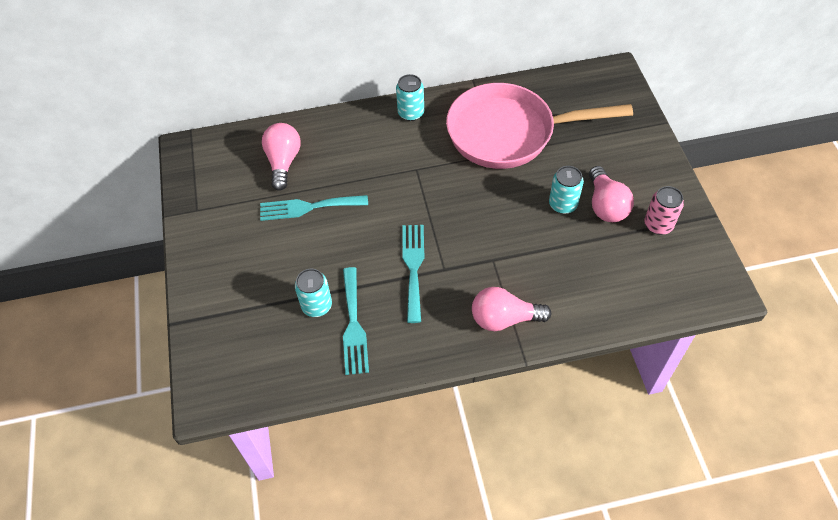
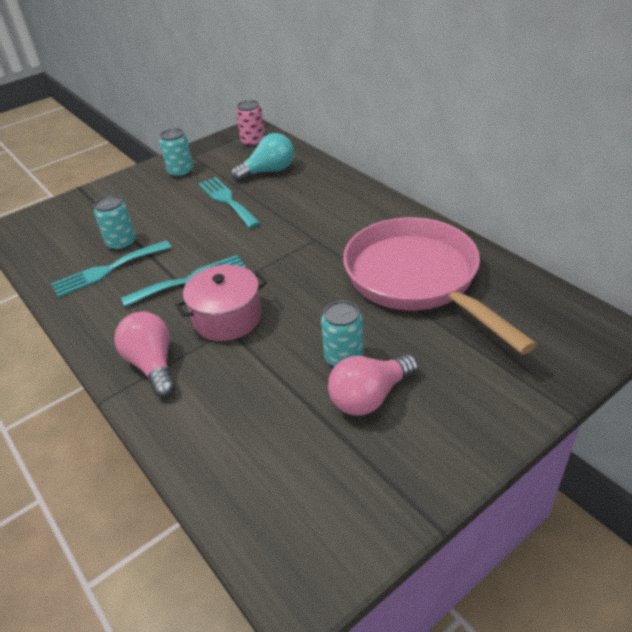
camera: 65 degrees right, 15 degrees down
(283, 162) = (268, 171): pink light bulb -> turquoise light bulb
(411, 113) = (385, 211): turquoise can -> turquoise can (181, 172)
(478, 256) = (227, 318): none -> pink pot
(658, 225) = (374, 462): pink can -> pink can (253, 142)

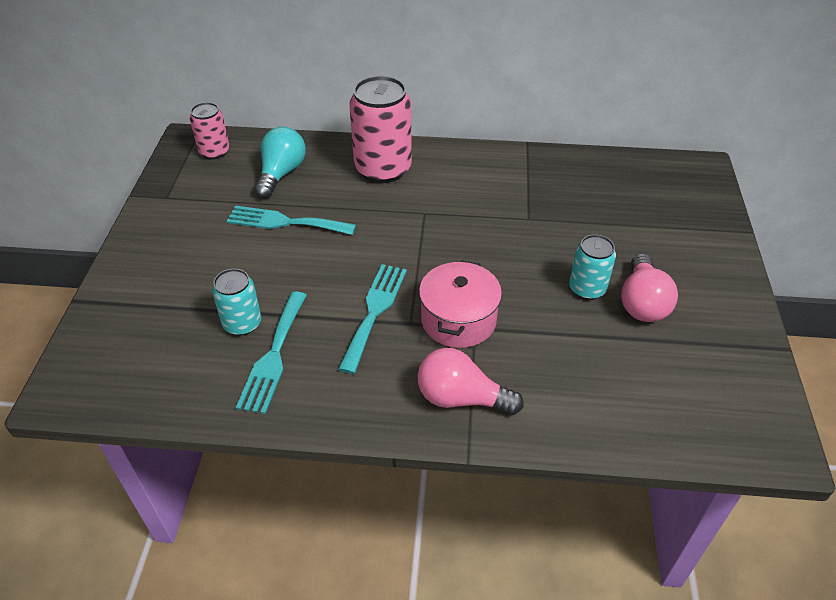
camera: 50 degrees left, 5 degrees up
(181, 172) = (182, 220): turquoise can -> none
(333, 198) = (383, 169): none -> pink can
(417, 280) = (549, 201): pink pan -> none

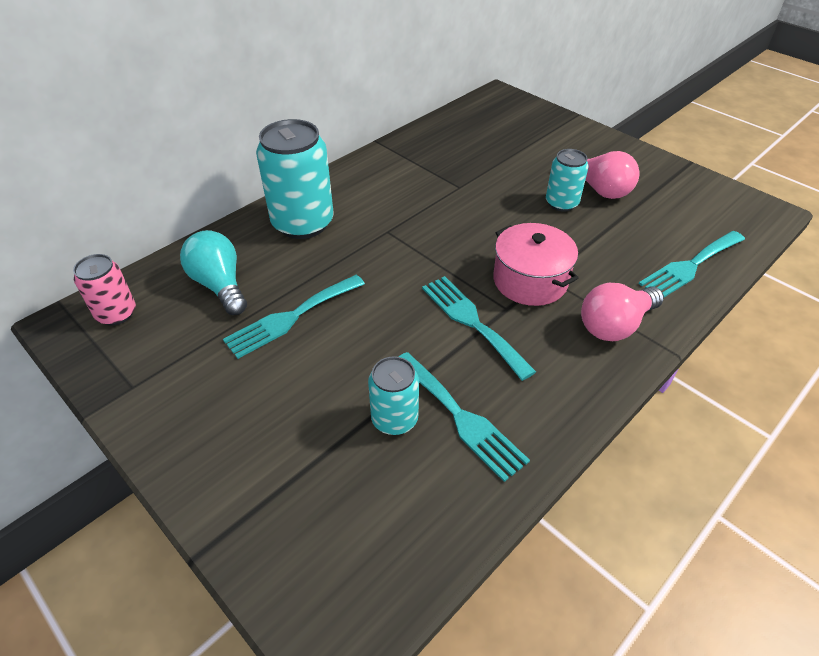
camera: 50 degrees left, 0 degrees up
(383, 169) = (303, 223): pink can -> turquoise can
(603, 417) = (690, 266): none -> turquoise fork

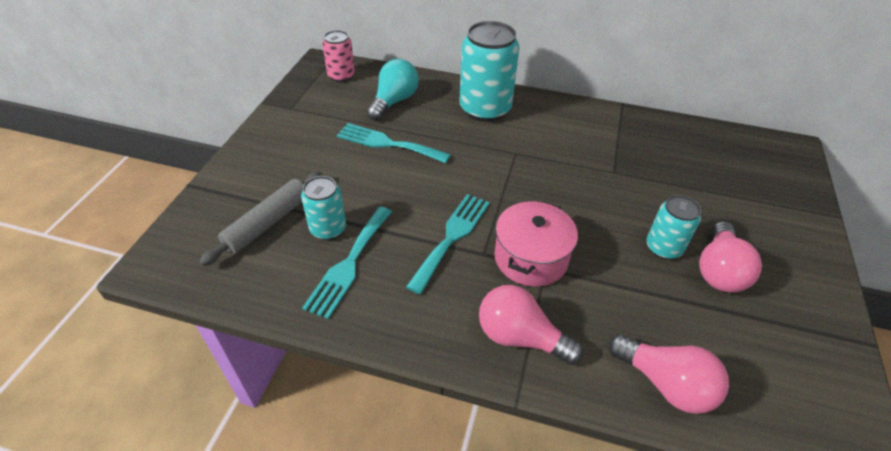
camera: 60 degrees right, 0 degrees up
(345, 477) = (268, 223): none -> grey rolling pin
(690, 266) = (665, 384): turquoise fork -> pink light bulb

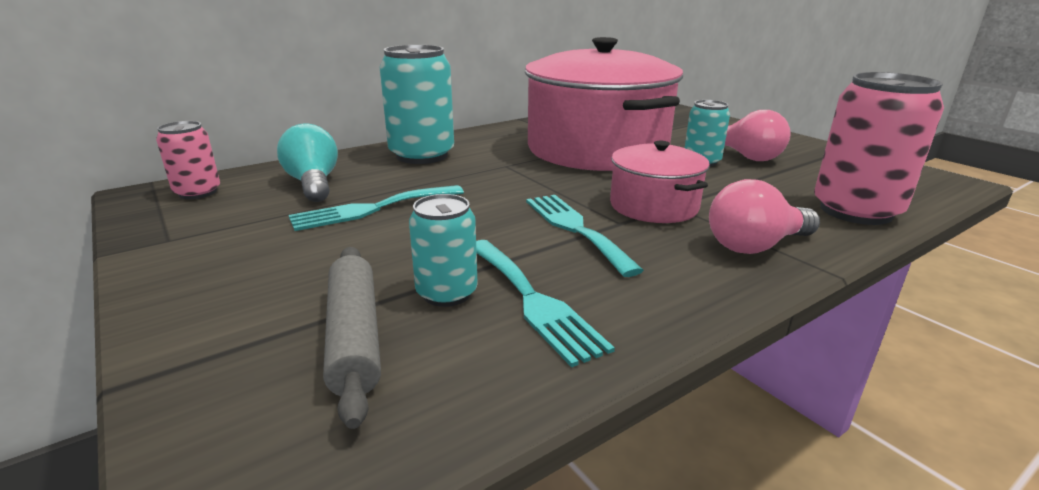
camera: 50 degrees left, 20 degrees down
(609, 178) = (597, 149): none -> pink pot
(665, 384) = (855, 211): pink light bulb -> pink can

